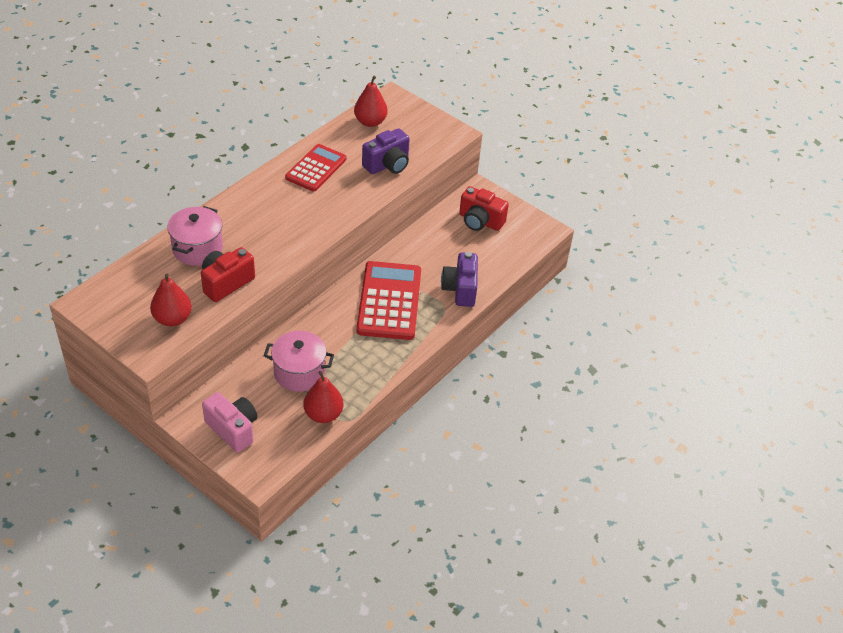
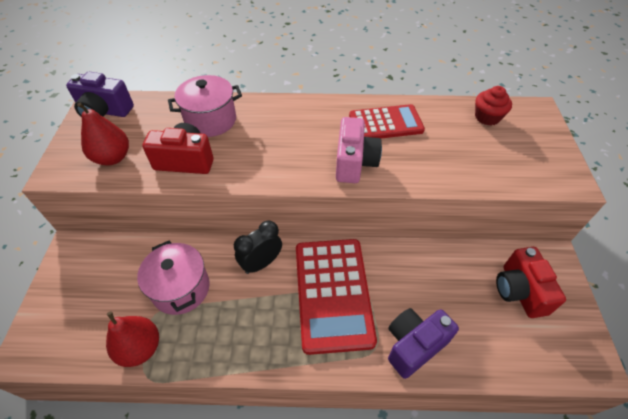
camera: 55 degrees right, 5 degrees up
(233, 429) = (77, 289): pink camera -> pink camera (354, 163)
(327, 321) = (261, 263): none -> black clock
(370, 122) = (487, 117): red pear -> red cupcake
(387, 165) = (456, 163): purple camera -> purple camera (105, 111)
(389, 301) = (333, 293): red calculator -> red calculator turned 120 degrees clockwise

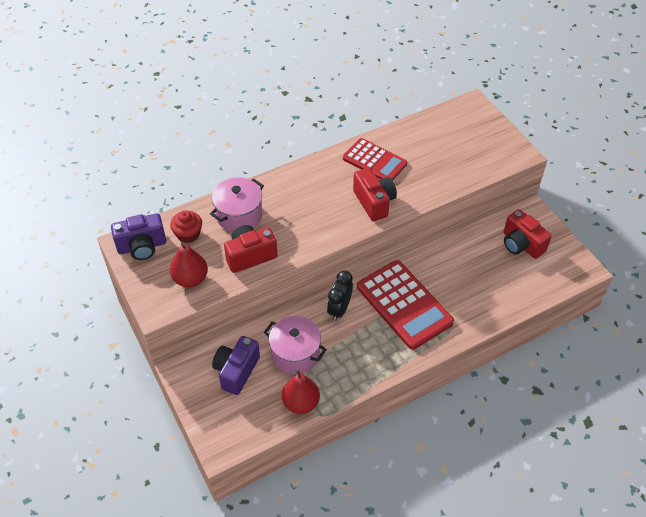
camera: 30 degrees left, 0 degrees up
(354, 163) = (374, 202): pink camera -> red camera
(385, 123) = (374, 161): red calculator -> red calculator turned 75 degrees clockwise
(414, 345) = (476, 310): purple camera -> purple camera (236, 371)
(487, 117) = (442, 125): red cupcake -> red cupcake (188, 234)

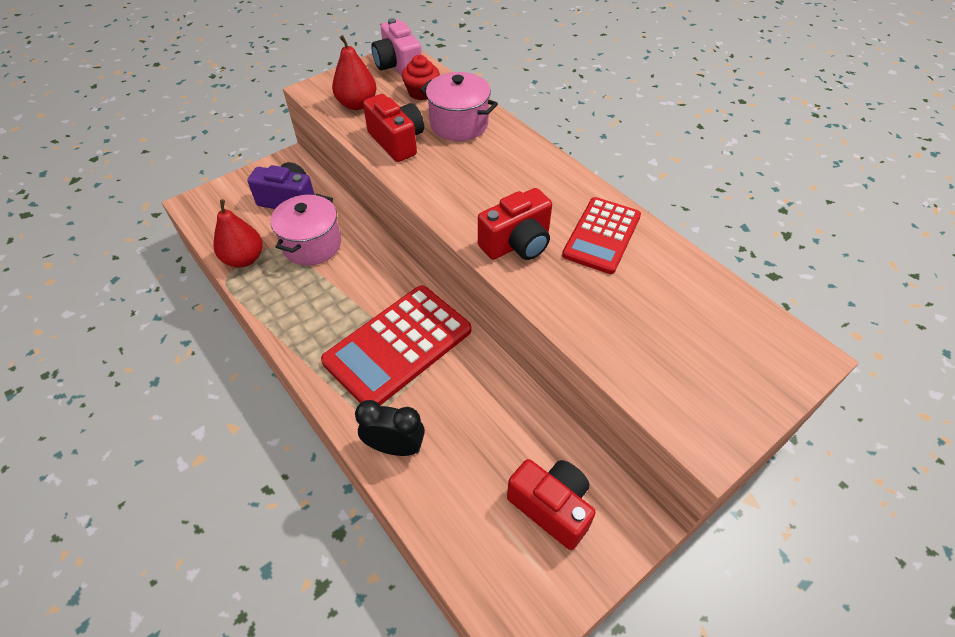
camera: 80 degrees right, 0 degrees up
(142, 247) = (398, 66): purple camera -> pink camera
(339, 309) = (382, 277): black clock -> black clock (395, 447)
(521, 244) = (551, 507): red camera -> red camera turned 90 degrees clockwise

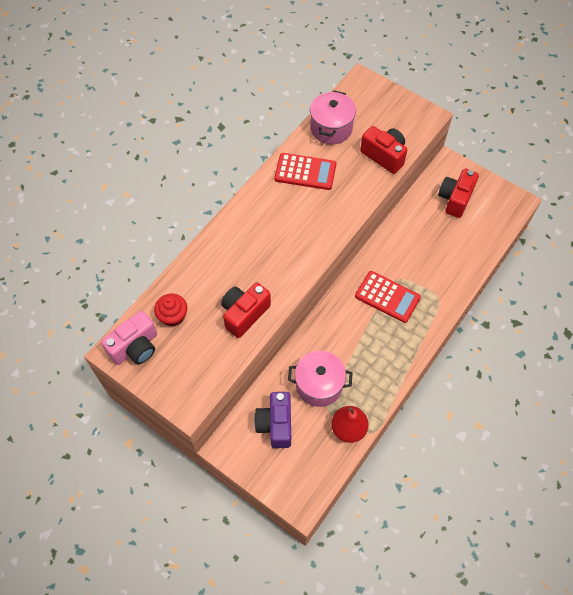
camera: 105 degrees left, 10 degrees up
(357, 104) = (202, 361): red pear -> none
(395, 447) = (453, 277): black clock -> none
(398, 346) = (387, 297): red calculator -> red calculator, size x0.65
(459, 124) = (211, 277): pink pot -> pink pot (331, 128)
(517, 244) = (327, 214): red camera -> red camera (384, 156)

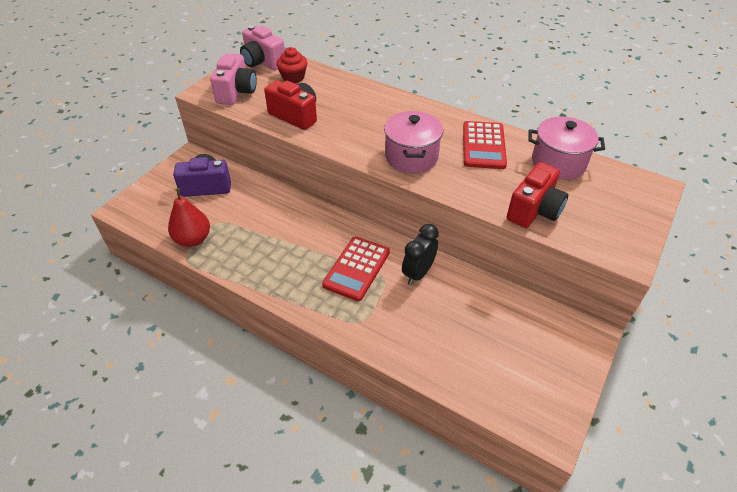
camera: 85 degrees right, 15 degrees down
(193, 371) = (236, 92): none -> pink camera
(319, 385) = (245, 214): pink pot -> pink pot (411, 157)
(393, 255) = (418, 273): none -> black clock
(455, 199) = (527, 342): red camera -> none

